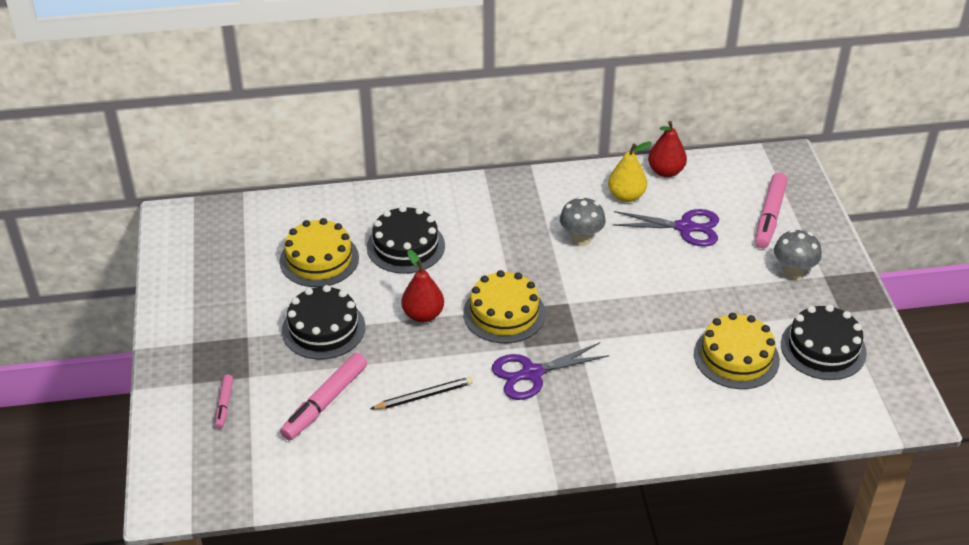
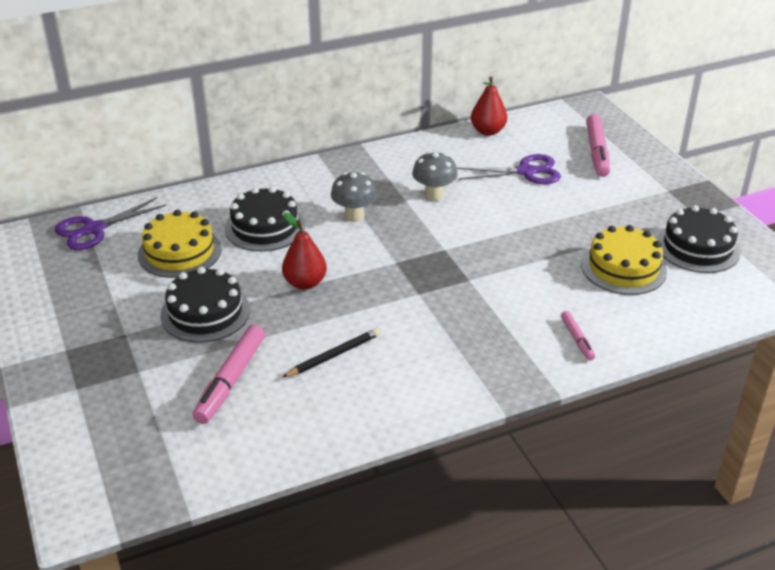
camera: 15 degrees left, 5 degrees down
(224, 405) = (119, 403): pink marker -> pink marker (577, 339)
(504, 313) = (386, 268): yellow cake -> none
(532, 373) = (435, 316): purple scissors -> purple scissors (94, 229)
(626, 196) = (460, 155): yellow pear -> none
(793, 272) = (639, 191): grey mushroom -> grey mushroom (354, 216)

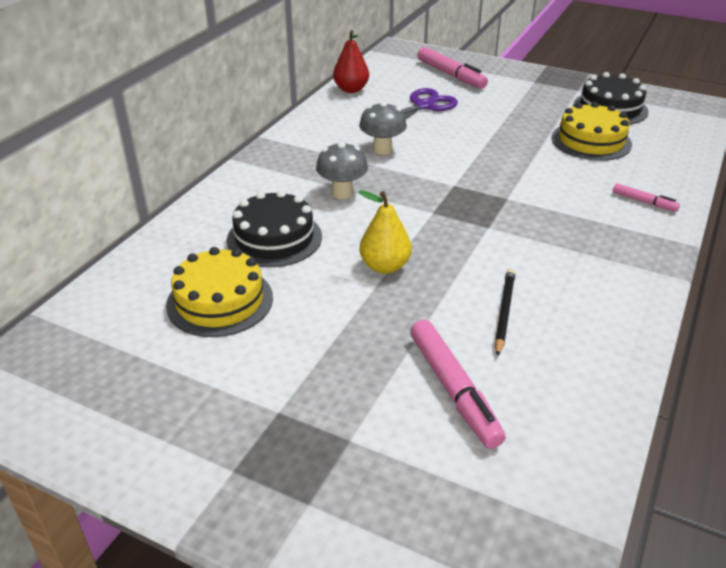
camera: 40 degrees left, 0 degrees up
(94, 229) = (85, 327): purple scissors -> none
(205, 312) = (332, 342): black cake -> none
(305, 283) = (385, 266): red pear -> yellow pear

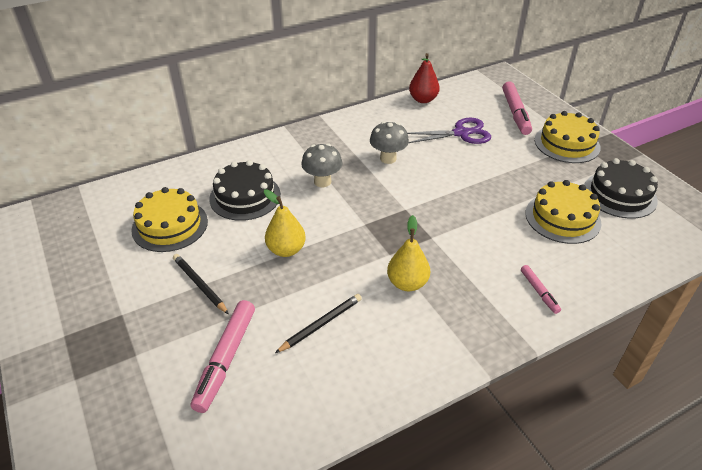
camera: 35 degrees right, 5 degrees up
(333, 339) = (199, 285): none -> black pencil
(523, 85) = (567, 144): none -> yellow cake
(535, 243) = (407, 283): none -> yellow pear

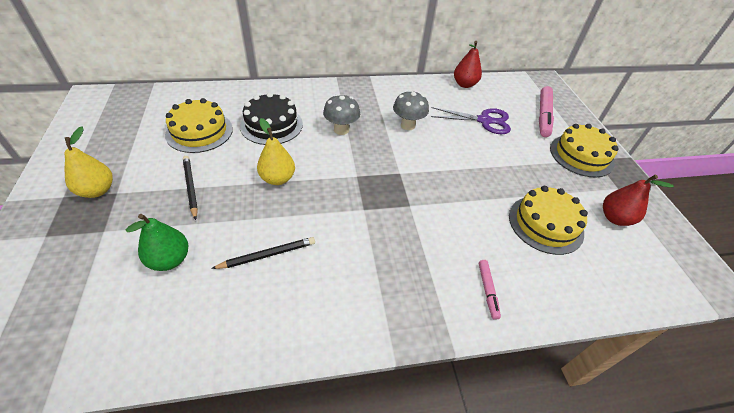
camera: 15 degrees right, 5 degrees up
(226, 359) = (170, 260): pink marker -> green pear
(407, 283) = (365, 241): yellow pear -> yellow pear (97, 190)
(619, 195) = (615, 218): black cake -> red pear

